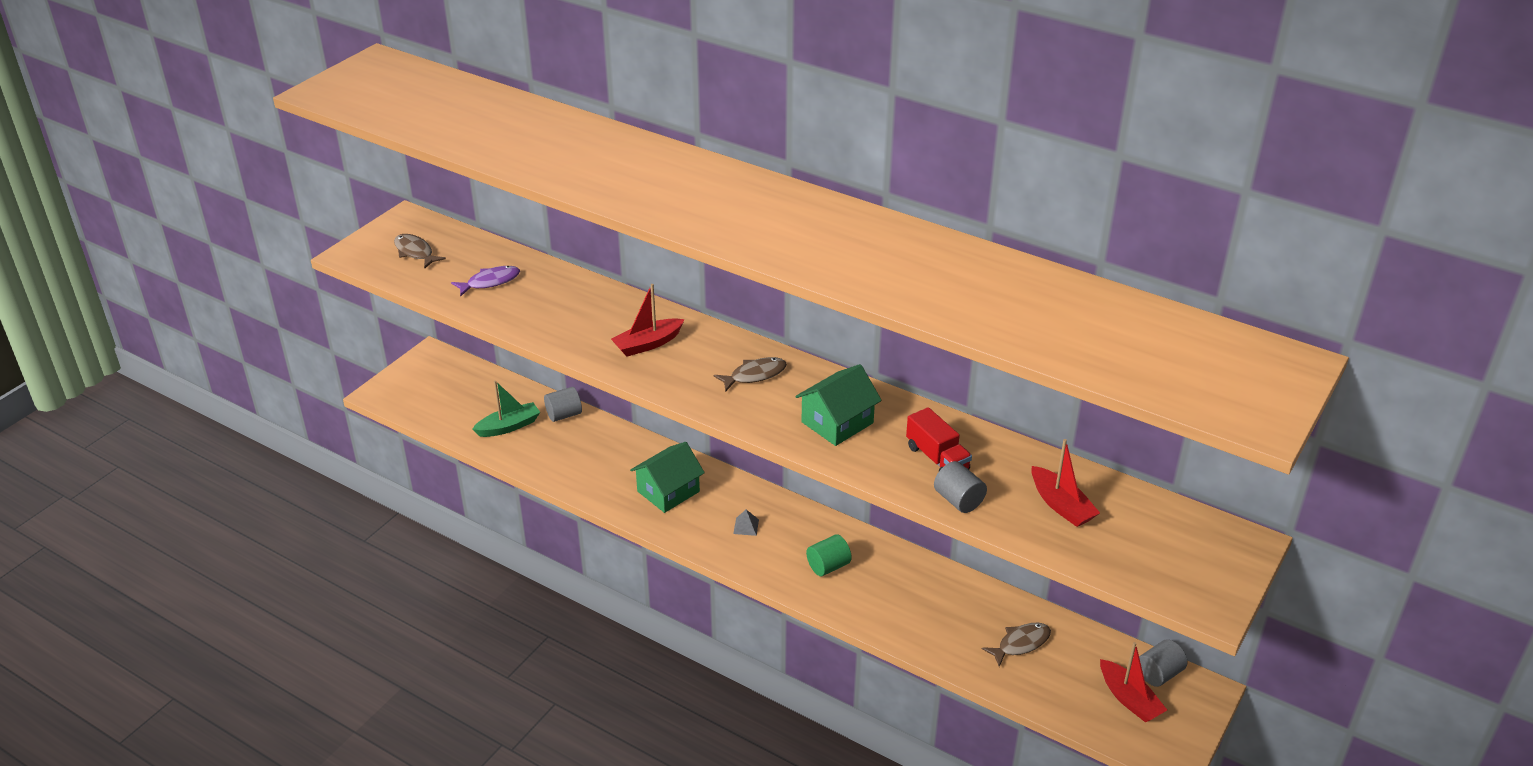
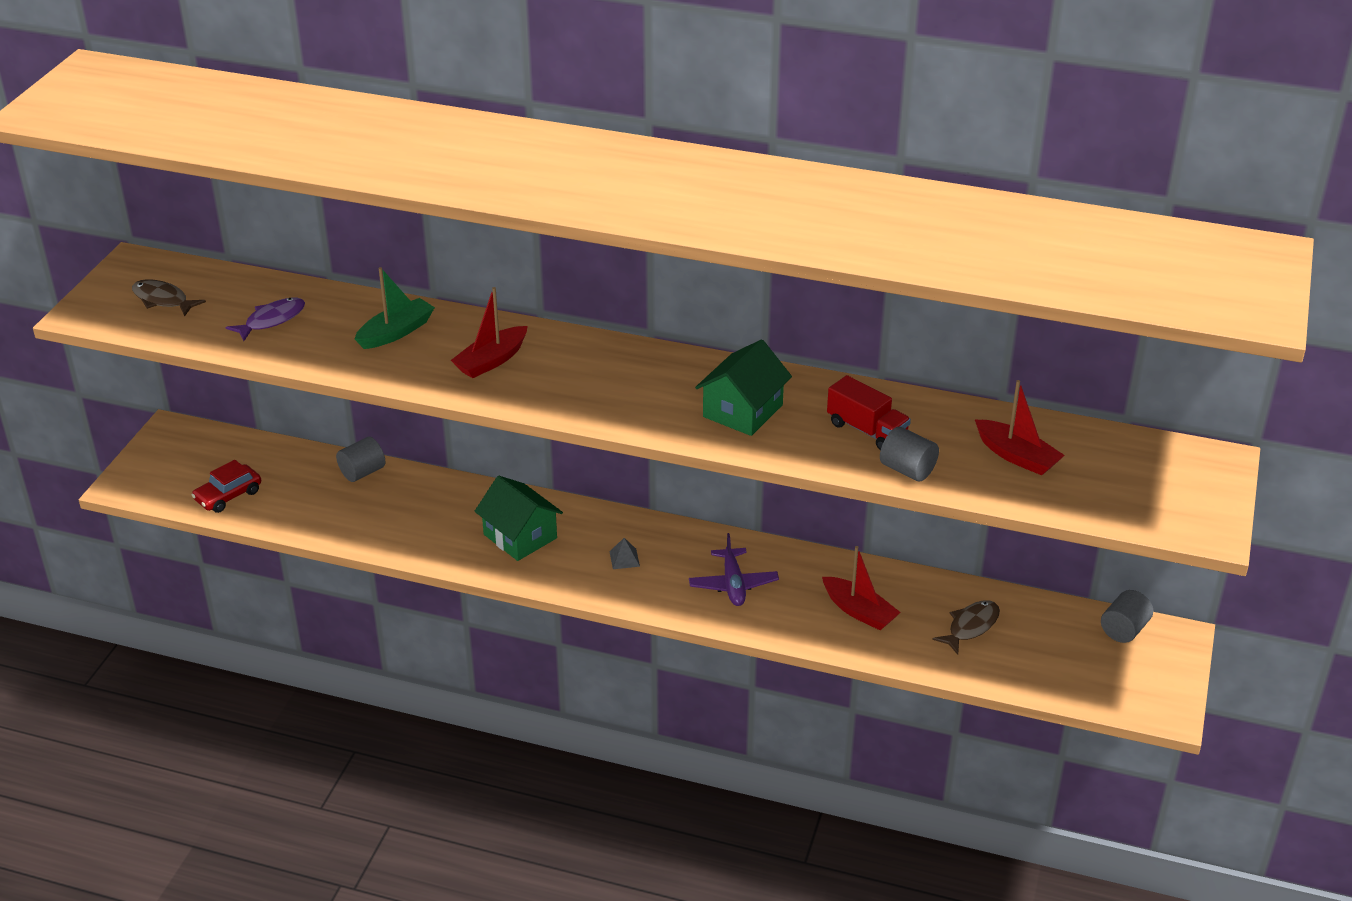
camera: 15 degrees left, 0 degrees up
(454, 416) = (228, 495): none -> red car
(509, 426) = (300, 496): green boat -> green boat (396, 332)
(668, 491) = (520, 536): green house -> green house turned 75 degrees counterclockwise
(754, 375) = (629, 375): brown fish -> none
(828, 566) = (733, 584): green cylinder -> purple plane
(1129, 699) = (1103, 661): red boat -> red boat (859, 611)

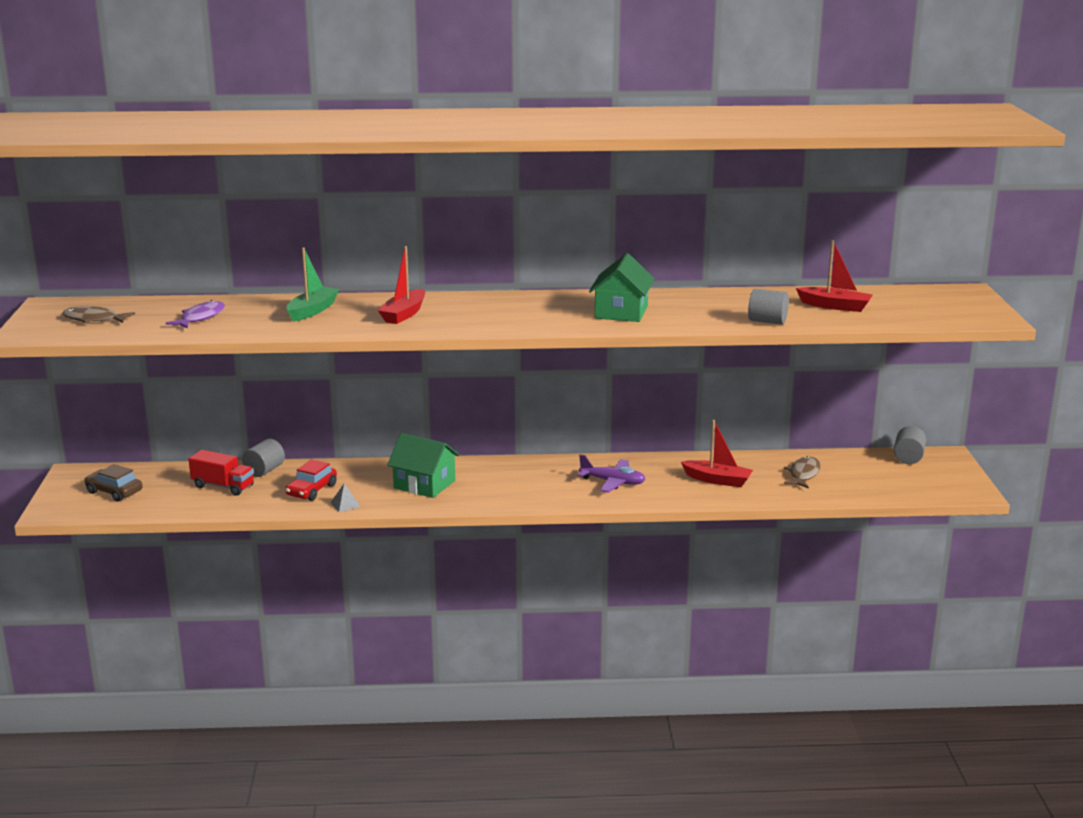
camera: 20 degrees left, 15 degrees down
(196, 470) = (114, 492): none -> brown car
(228, 495) = (154, 502): red car -> red car (311, 490)
(624, 558) = (518, 482): grey pyramid -> grey pyramid (345, 504)
(733, 584) = (613, 482): purple plane -> purple plane turned 45 degrees counterclockwise
(867, 430) = (720, 309): red truck -> red truck (223, 486)

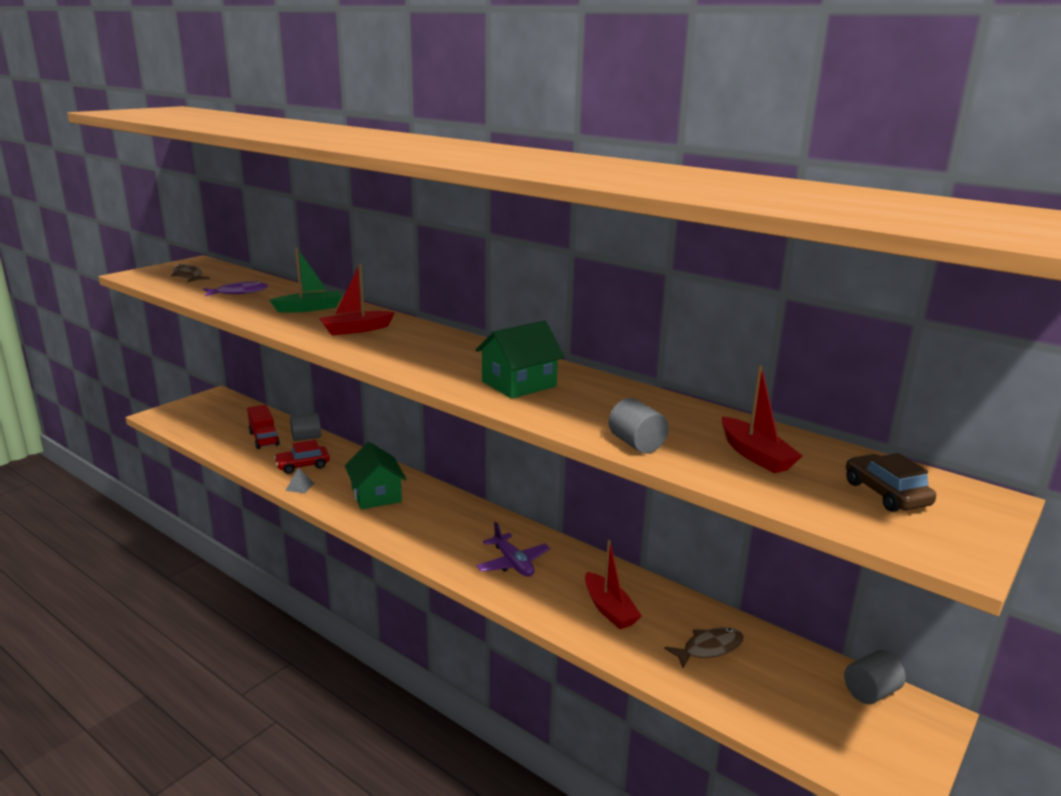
camera: 40 degrees right, 0 degrees up
(114, 492) = (208, 416): brown car -> brown car (886, 494)

